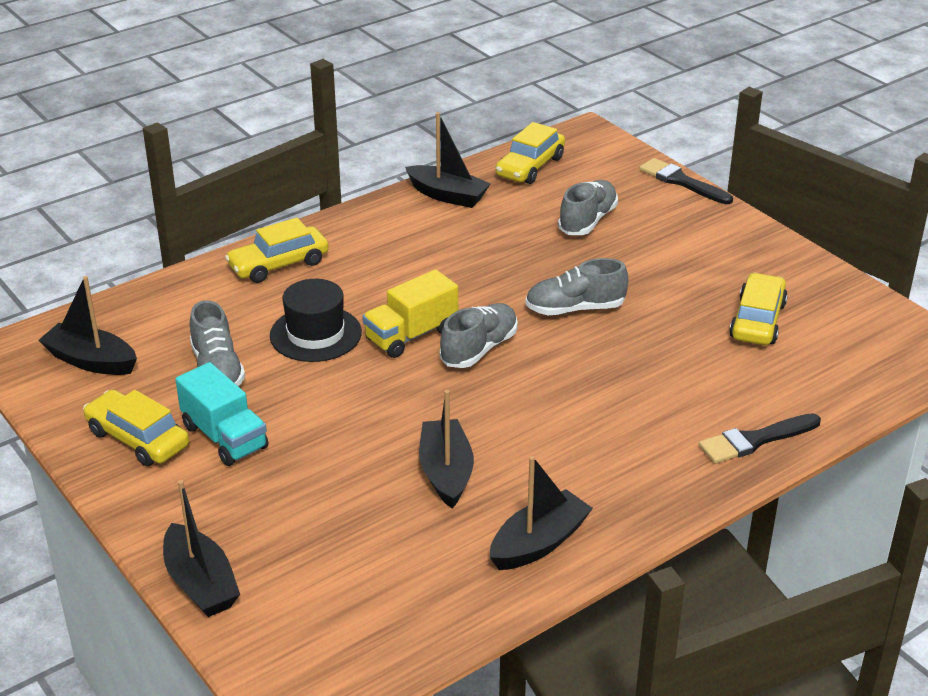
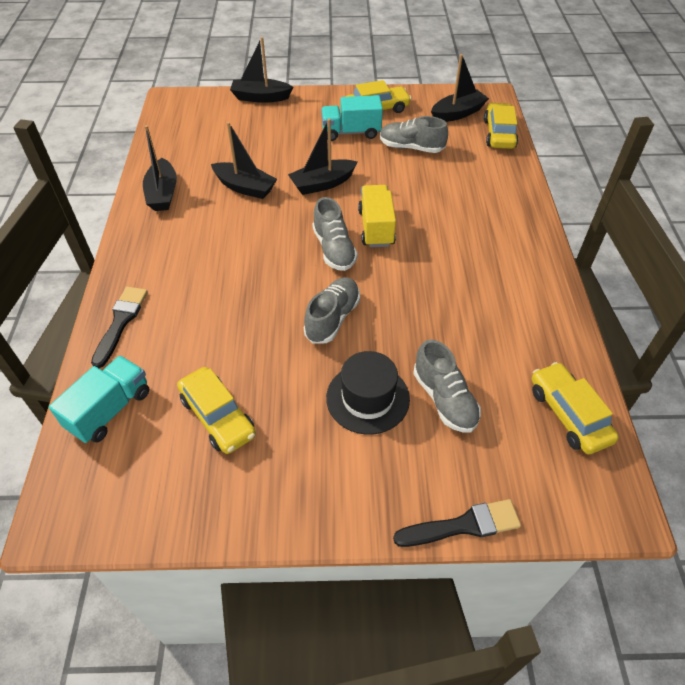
camera: 125 degrees right, 15 degrees up
(278, 264) = (506, 206): yellow car -> yellow car (499, 134)
(315, 334) = (413, 192): black hat -> black hat (367, 398)
(447, 195) = (548, 330): black boat -> black boat (322, 184)
(838, 383) = (110, 410): none -> turquoise truck

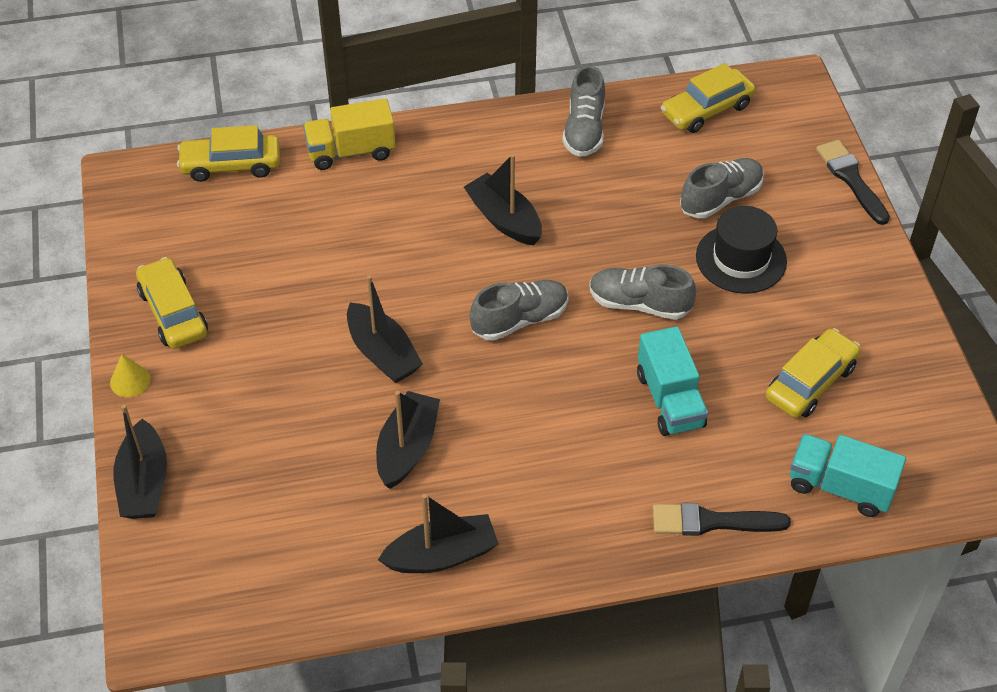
camera: 100 degrees left, 0 degrees up
(330, 94) = (130, 381): none -> yellow cone
(351, 132) = (244, 337): turquoise truck -> turquoise truck (670, 400)
(376, 228) = (468, 281): yellow truck -> yellow truck (351, 151)
(411, 147) = (278, 260): grey shoe -> grey shoe (584, 130)
(457, 113) = (180, 212): black boat -> black boat (504, 219)

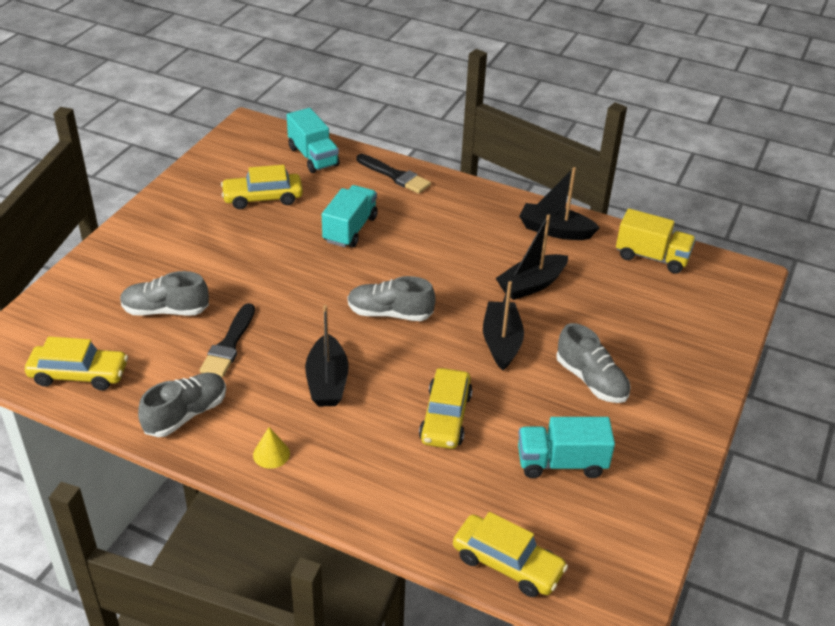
camera: 145 degrees left, 10 degrees down
(130, 381) = (701, 420): yellow cone -> yellow cone (271, 454)
(144, 483) = (721, 351): black boat -> none
(173, 312) = (640, 453): yellow car -> yellow car (445, 417)
(240, 264) = (561, 463): none -> turquoise truck
(351, 151) = (389, 511): yellow truck -> yellow truck (652, 257)
(639, 304) = (304, 281): grey shoe -> grey shoe (591, 380)
(741, 259) = (207, 271): black hat -> none
(851, 179) = (68, 274): black brush -> black brush (229, 345)

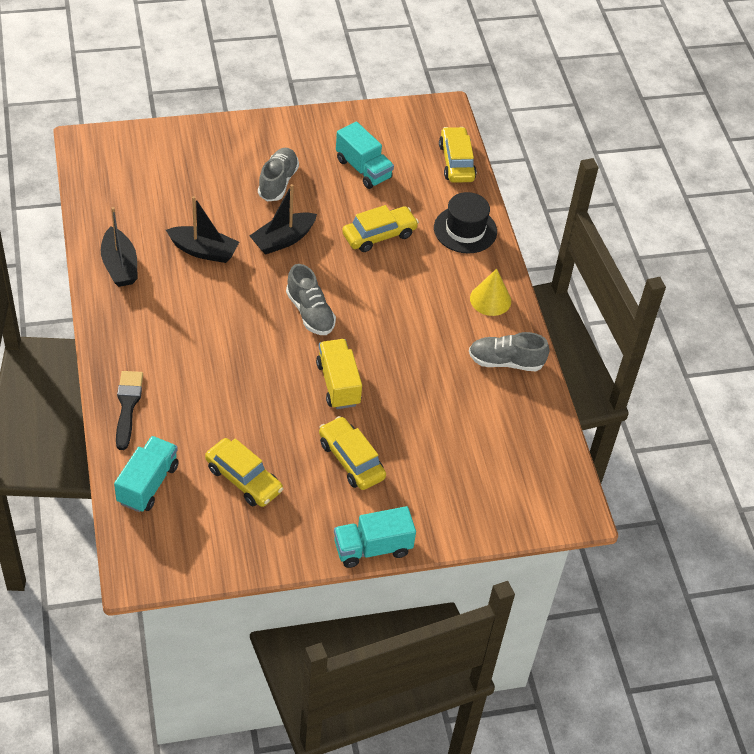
camera: 130 degrees left, 10 degrees up
(79, 375) = (535, 445): yellow car -> yellow car (351, 460)
(165, 310) = (432, 444): grey shoe -> none
(229, 345) = (427, 382): black brush -> none
(271, 454) = (490, 299): yellow cone -> yellow cone, size x1.52
(327, 382) = (407, 308): black boat -> none
(350, 229) = (233, 392): turquoise truck -> turquoise truck (372, 548)
(388, 497) = (465, 230): none -> black hat
(652, 257) = (107, 199): yellow truck -> yellow truck (338, 384)

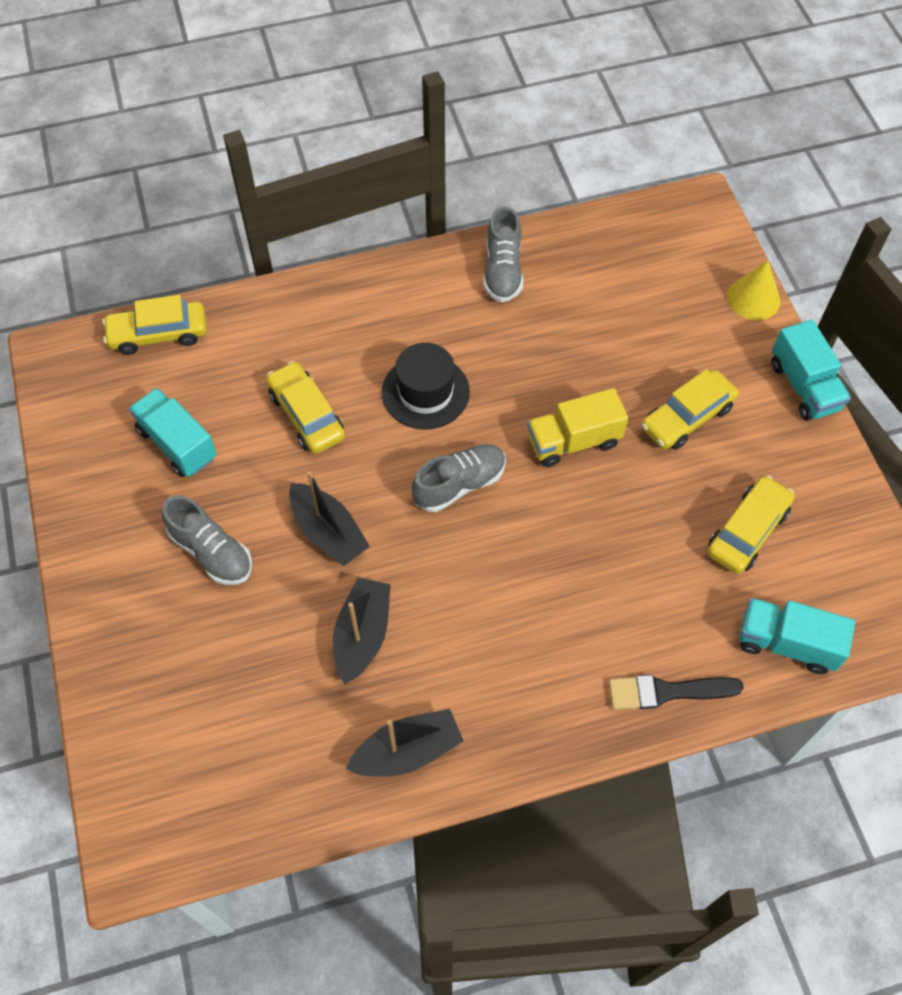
camera: 90 degrees left, 10 degrees up
(278, 182) = (211, 552): grey shoe -> grey shoe turned 150 degrees counterclockwise
(363, 169) = (178, 444): turquoise truck -> turquoise truck turned 90 degrees counterclockwise
(465, 230) = (287, 319): black hat -> black hat (425, 392)
(490, 299) = (405, 288): yellow cone -> yellow cone (753, 298)

